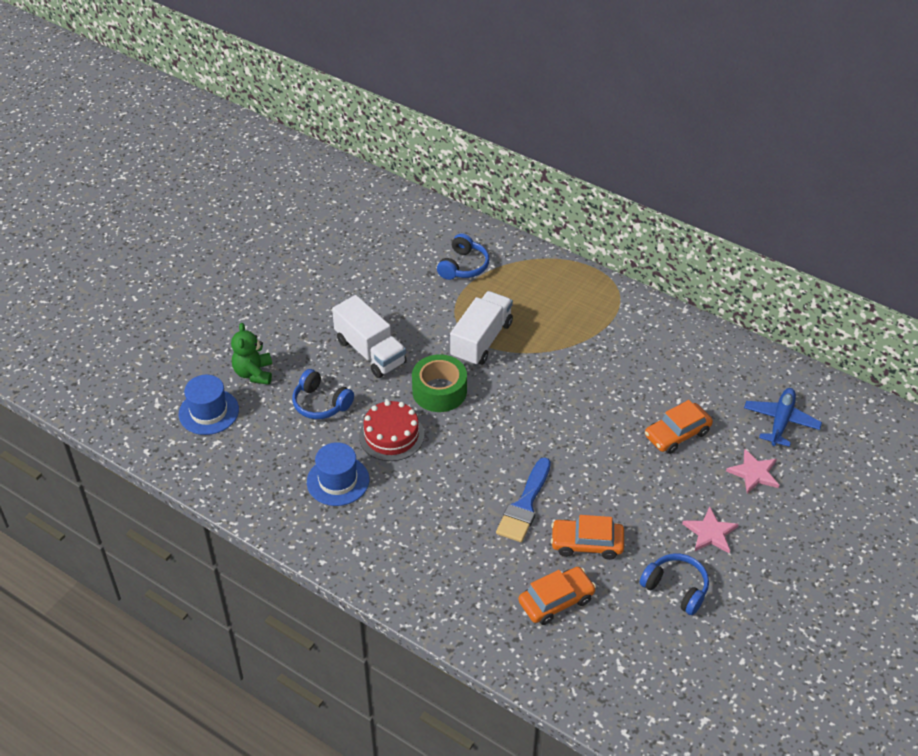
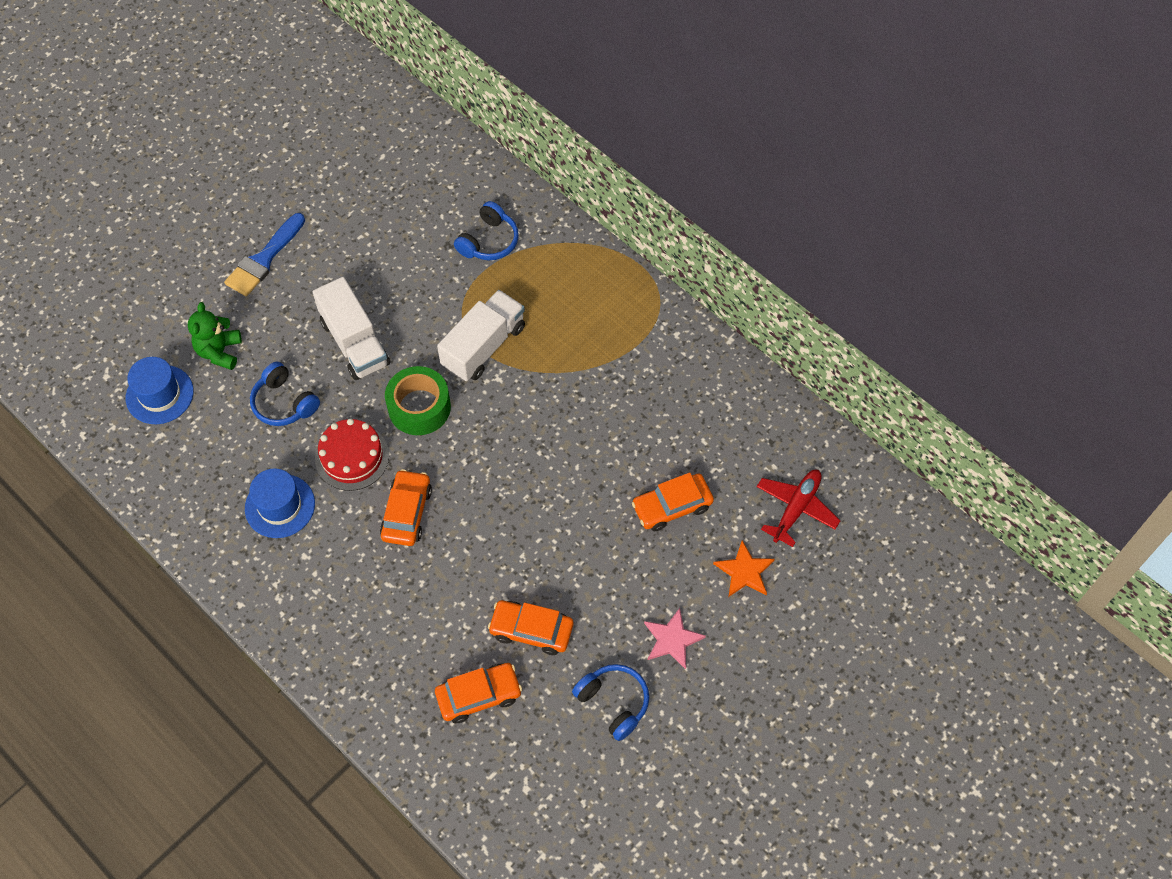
camera: 10 degrees right, 15 degrees up
(451, 470) = (406, 513): none -> orange car
(524, 505) = (476, 571): blue brush -> blue brush (264, 259)
(754, 473) = (744, 571): pink star -> orange star
(780, 421) = (796, 508): blue plane -> red plane

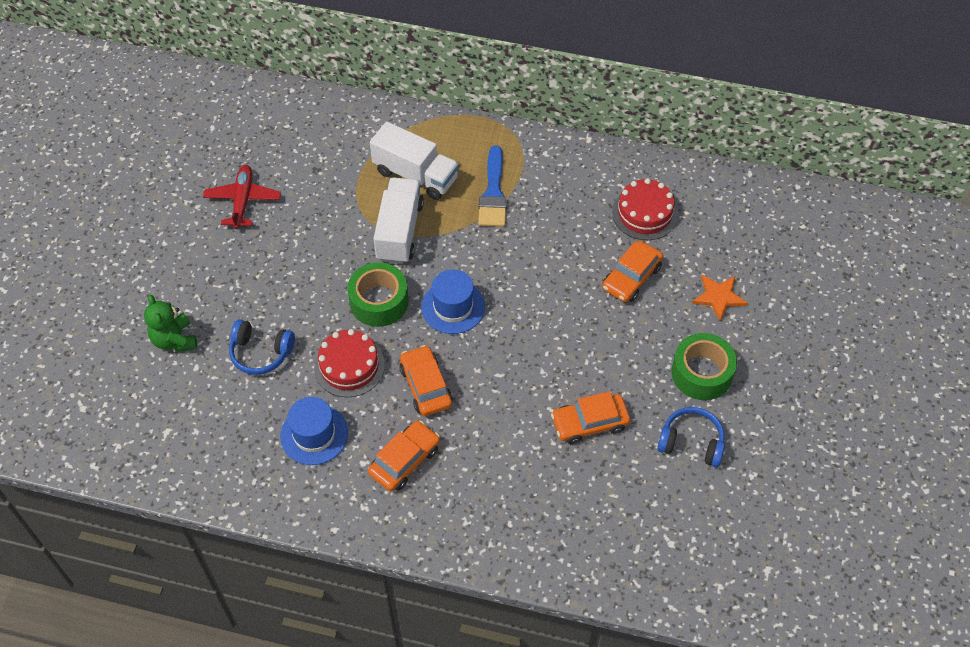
camera: 30 degrees left, 5 degrees down
(159, 394) = (143, 399): blue hat -> blue hat (453, 307)
(264, 259) = (163, 250): blue brush -> blue brush (493, 193)
(355, 342) = (289, 278): white truck -> white truck (415, 175)
(479, 695) = (583, 493): orange car -> orange car (404, 460)
(489, 241) = (347, 152): blue headphones -> none
(672, 639) = (701, 373): pink star -> green tape
(731, 447) = (644, 213): none -> red cake
(796, 508) = (723, 234): red plane -> red plane (243, 200)

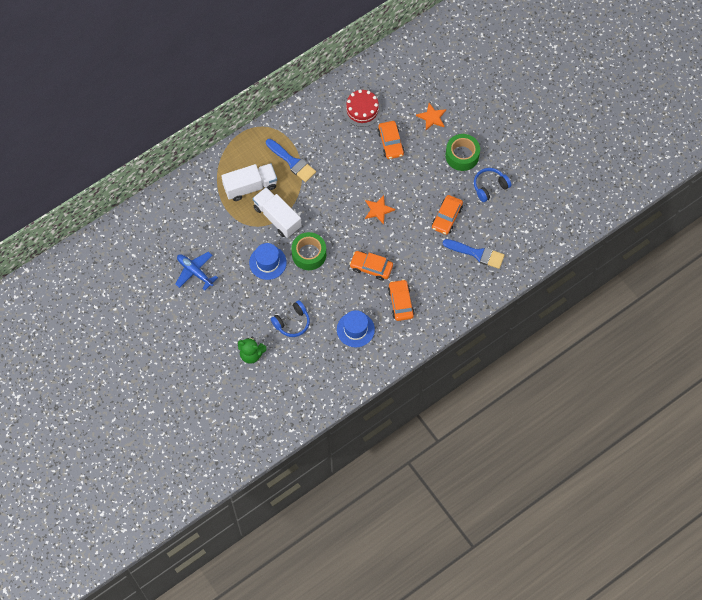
camera: 50 degrees left, 10 degrees up
(243, 200) = (195, 272): red plane -> blue plane
(349, 366) = (333, 291): red cake -> none
(453, 307) = (340, 226): blue hat -> blue hat (267, 262)
(520, 333) = (378, 210): none -> orange star
(571, 503) = (477, 254): none -> blue brush

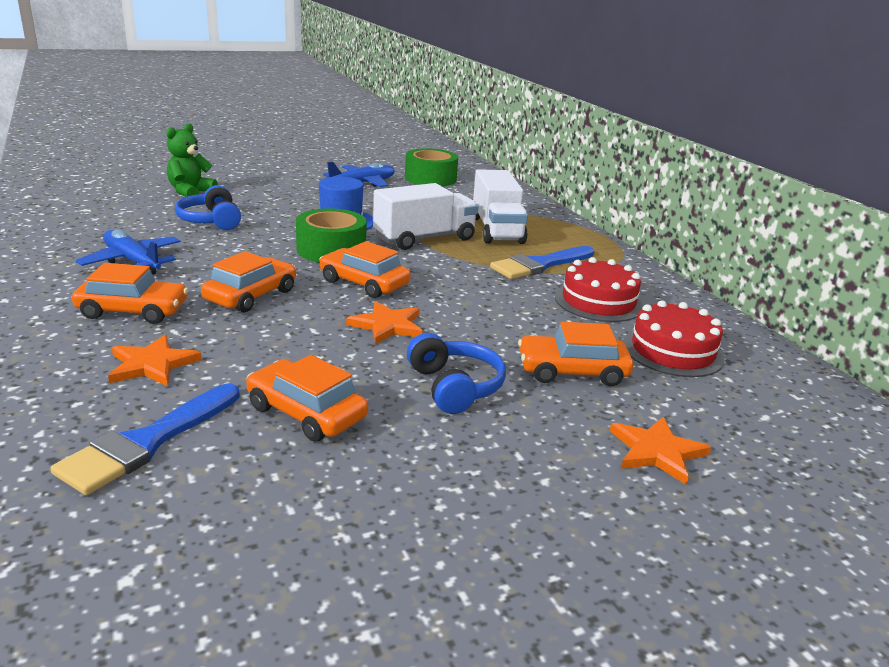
camera: 100 degrees right, 40 degrees down
(325, 136) = (598, 301): none -> red cake
(342, 229) = (364, 283): none -> orange car
(355, 329) = (132, 261): blue hat -> blue plane
(436, 275) = (152, 364): none -> orange star
(462, 155) = (508, 484): green tape -> green tape (430, 178)
(490, 187) = (366, 523): blue headphones -> blue headphones (454, 387)

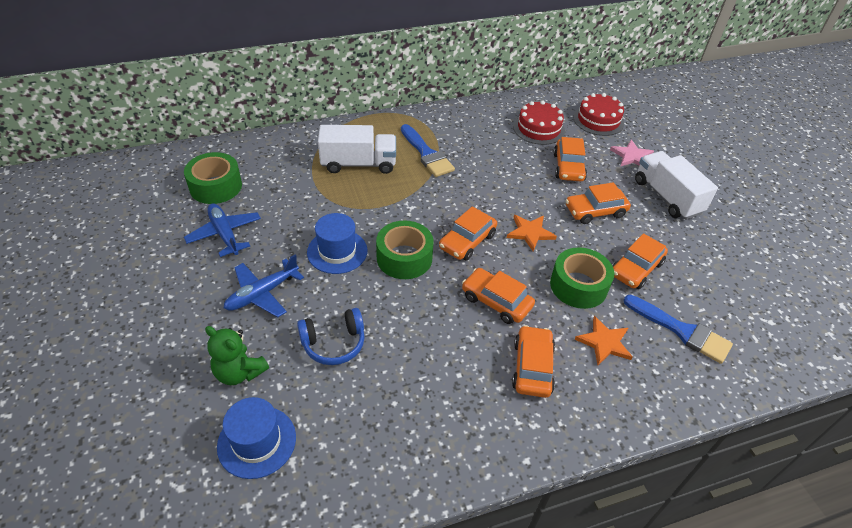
camera: 85 degrees left, 20 degrees up
(114, 199) = (257, 441): none -> blue hat
(132, 261) = (438, 387): blue plane -> blue plane (262, 294)
(271, 354) = (578, 286): none -> green tape
(424, 239) = (378, 204): white truck -> white truck (667, 197)
(454, 387) = (595, 211): blue headphones -> orange car
(598, 301) = (482, 140): red cake -> red cake (598, 120)
(657, 451) = (632, 156): orange star -> pink star

